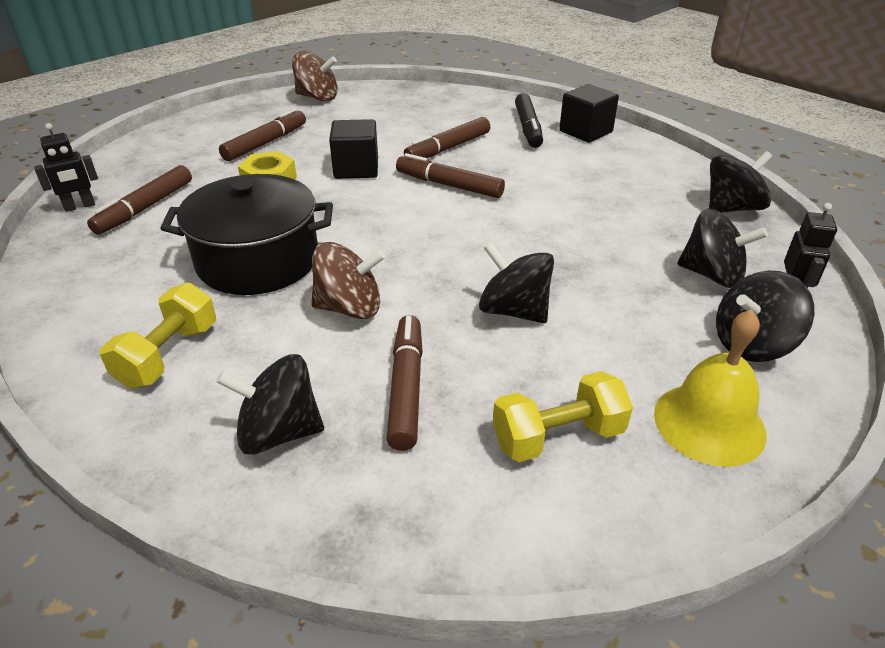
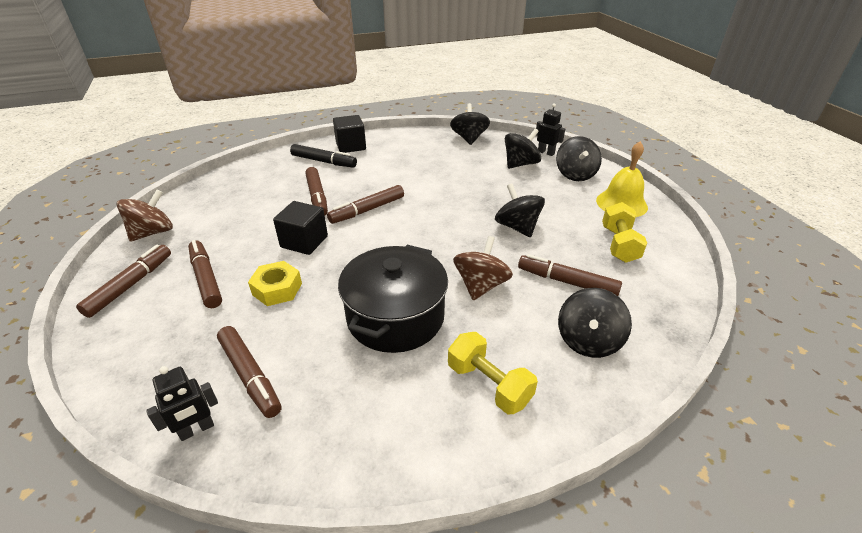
camera: 65 degrees left, 0 degrees up
(80, 206) = (197, 429): black robot -> black robot turned 60 degrees clockwise
(239, 117) = (130, 285): none -> brown marker
(513, 310) = (517, 227): black spinning top -> black spinning top turned 90 degrees clockwise

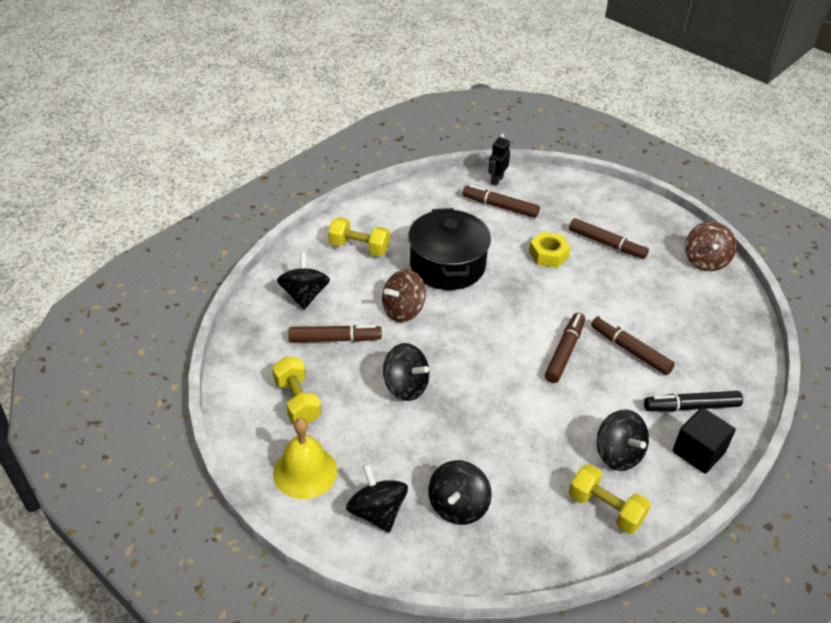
camera: 150 degrees right, 5 degrees up
(130, 285) = (647, 222): brown marker -> none
(304, 242) = (578, 297): black cube -> none
(433, 143) = (605, 509): none -> yellow dumbbell
(469, 138) = (566, 545): black spinning top -> black spinning top (618, 454)
(481, 285) = (403, 310): brown spinning top -> brown spinning top turned 60 degrees clockwise
(546, 152) = (437, 554): black robot -> none

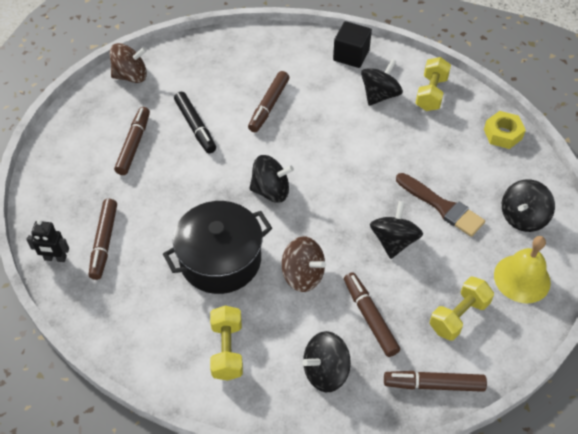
camera: 110 degrees left, 10 degrees up
(428, 444) = (442, 206): none -> brown brush
(458, 506) = (484, 171): black spinning top -> black spinning top (271, 191)
(548, 255) = (168, 184): yellow nut -> yellow nut (502, 134)
(564, 352) = (294, 145): brown marker -> brown marker (434, 384)
(692, 407) = (310, 63): black marker -> black marker (195, 126)

